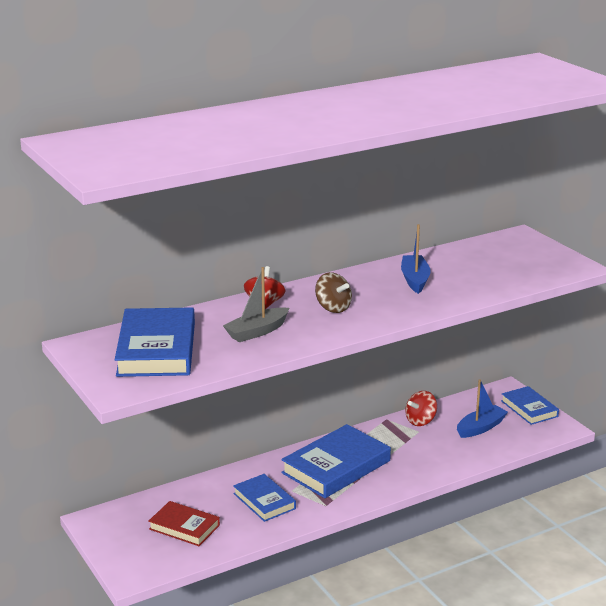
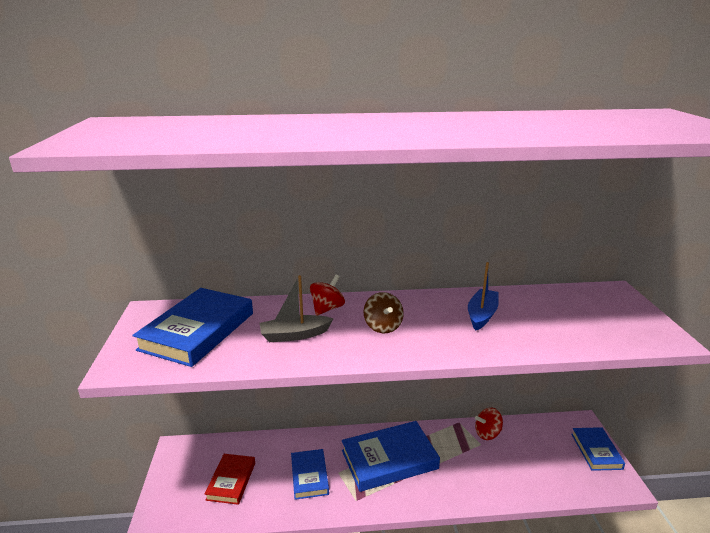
camera: 25 degrees right, 0 degrees up
(184, 527) = (231, 481): red book -> red book turned 45 degrees clockwise
(480, 428) = (540, 458): blue boat -> none

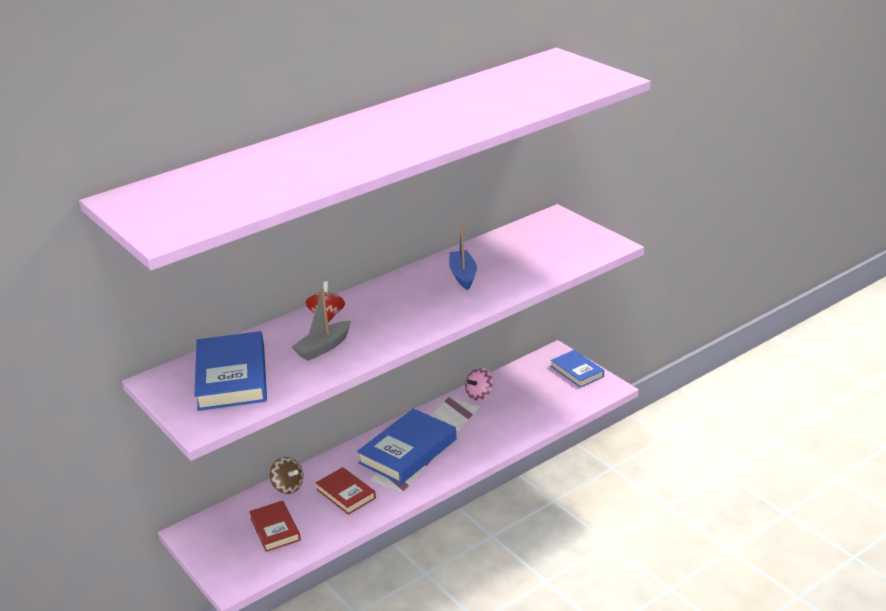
camera: 30 degrees left, 5 degrees up
(309, 476) = (346, 494): blue book -> red book
(383, 326) = (391, 314): brown spinning top -> brown spinning top (288, 487)
(487, 433) = (480, 395): red spinning top -> pink spinning top

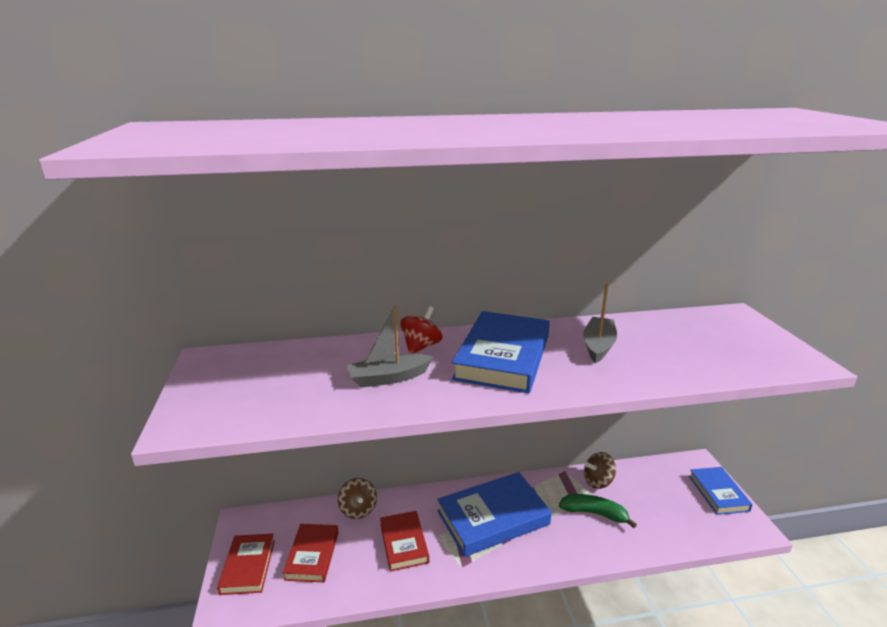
camera: 25 degrees right, 5 degrees down
(226, 556) = (248, 566): none -> red book
(232, 377) = (272, 379): blue book -> blue book (503, 357)
(463, 275) = (598, 346): blue boat -> grey boat
(480, 395) = (598, 481): pink spinning top -> brown spinning top
(487, 419) = (594, 513): none -> green banana

